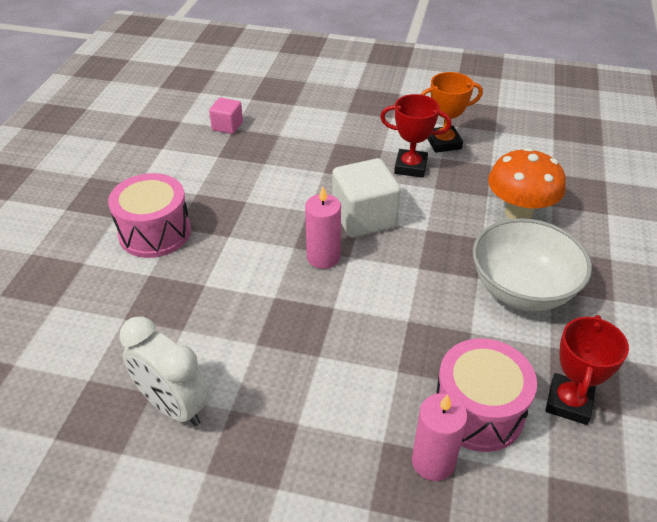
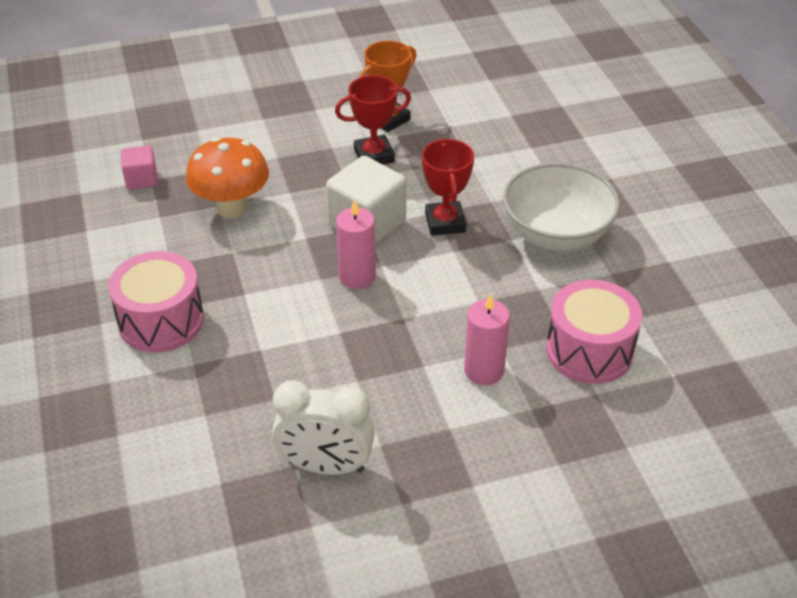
camera: 30 degrees left, 0 degrees up
(433, 461) = (582, 405): pink candle -> pink candle (484, 370)
(518, 213) = (507, 165): orange mushroom -> orange mushroom (232, 207)
(568, 402) = (653, 312): red trophy -> red trophy (445, 222)

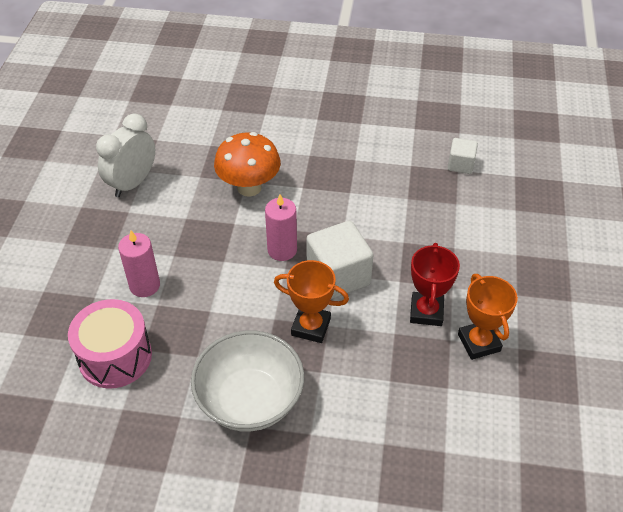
camera: 115 degrees right, 5 degrees up
(141, 179) = (460, 165): pink cube -> white cube
(161, 321) = (302, 144): pink drum -> none
(232, 207) = (401, 204): orange mushroom -> orange mushroom (249, 187)
(445, 222) = (311, 327): red trophy -> orange trophy

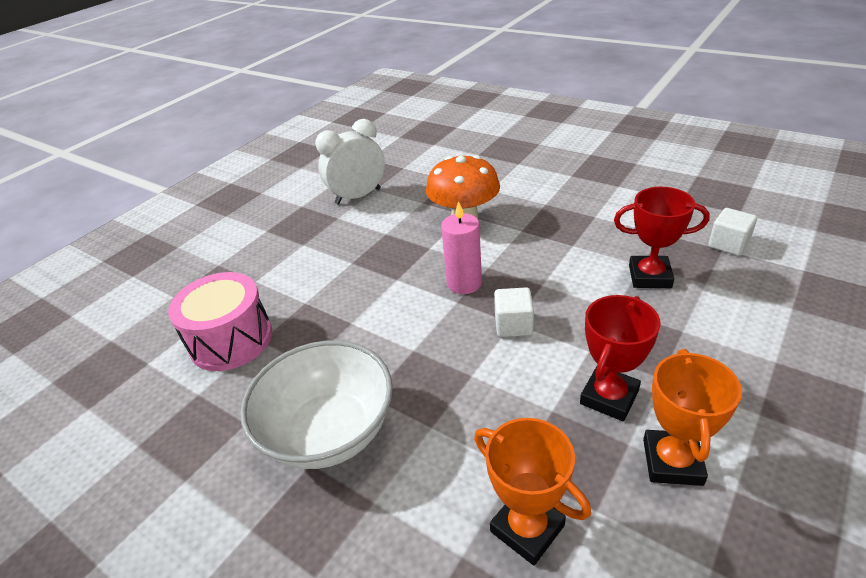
camera: 30 degrees right, 10 degrees down
(144, 285) = (306, 282): pink candle -> none
(311, 327) = (450, 371): orange trophy -> orange trophy (527, 528)
(338, 276) = (513, 325): white cube -> white cube, size x0.55
(417, 207) = (649, 276): none -> red trophy

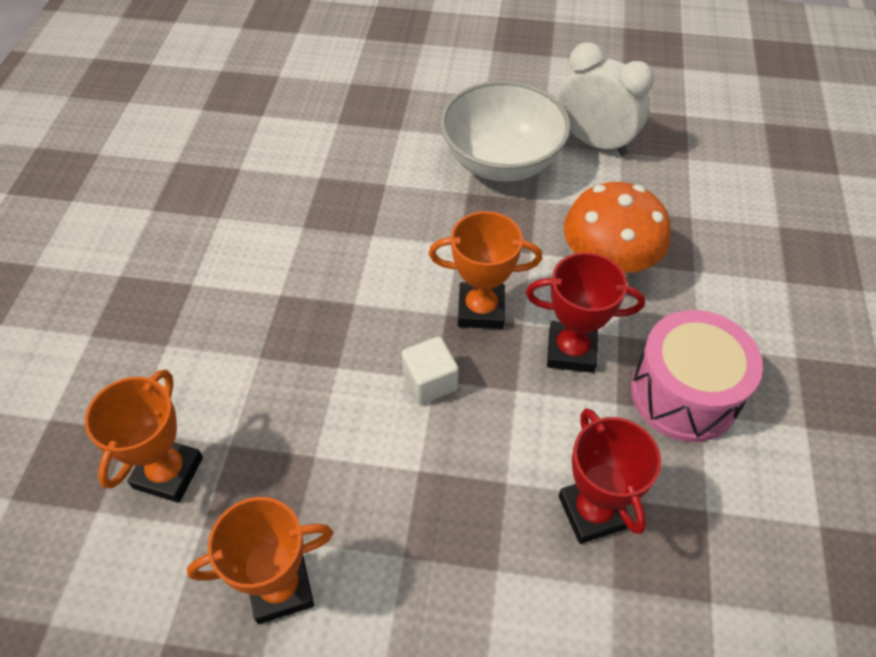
camera: 60 degrees right, 15 degrees up
(231, 340) = (311, 155): pink drum -> pink drum (684, 394)
(329, 432) = (228, 281): white bowl -> white bowl (501, 162)
(464, 283) = (481, 310): pink candle -> orange trophy
(609, 397) = (352, 507): red trophy -> red trophy (571, 351)
(728, 244) = (728, 610): white cube -> none

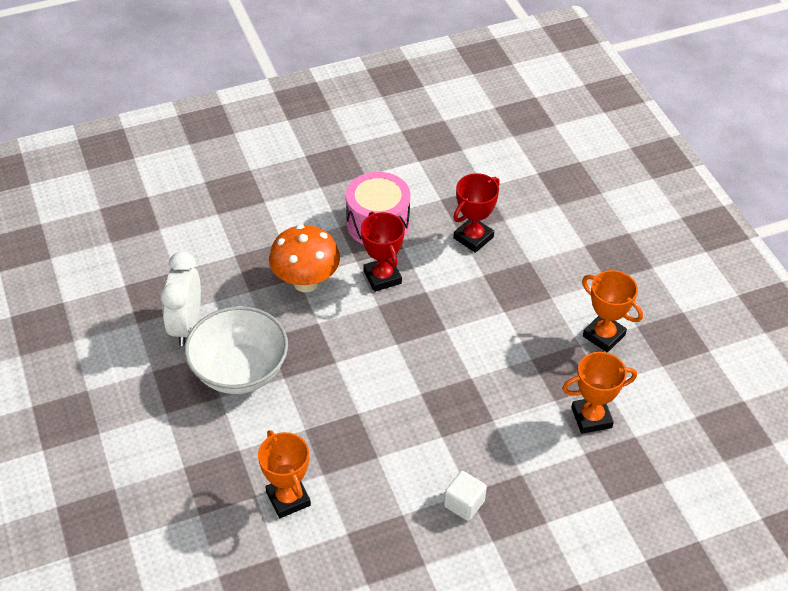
camera: 120 degrees left, 5 degrees down
(430, 382) = (449, 330): white cube -> white cube (464, 503)
(481, 310) = (381, 328): orange trophy -> orange trophy (288, 498)

